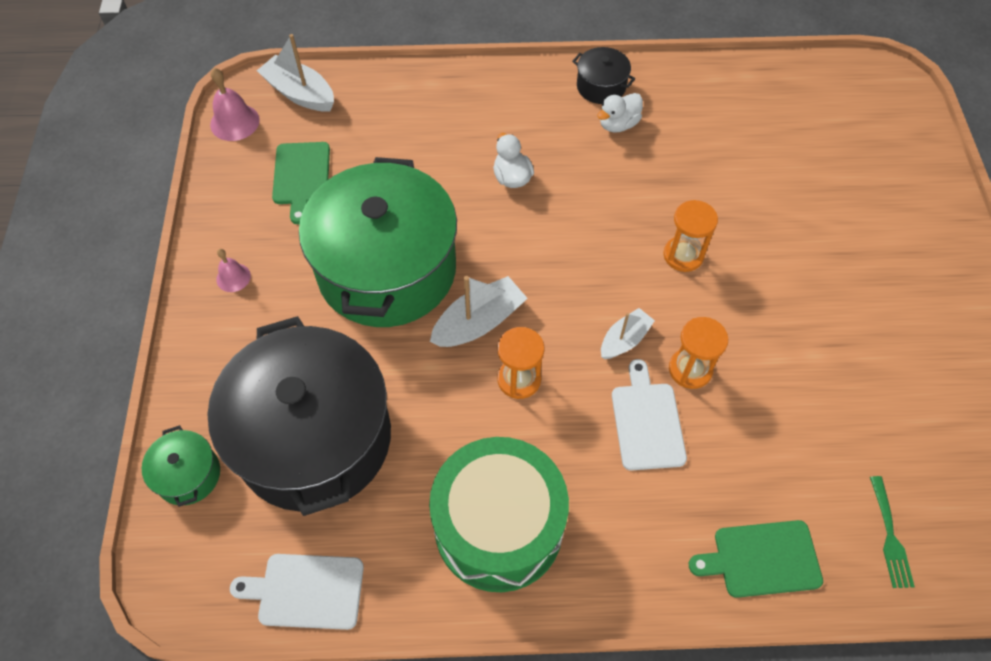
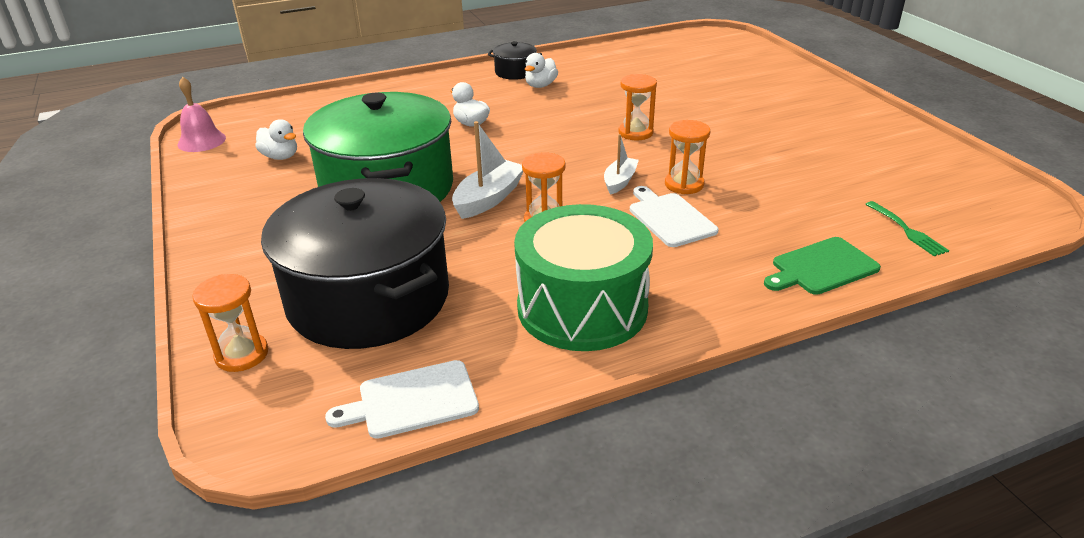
camera: 20 degrees left, 25 degrees down
(188, 475) = (242, 354): green pot -> orange hourglass
(233, 277) = (237, 222): pink bell -> none
(300, 93) = (258, 117): white boat -> none
(301, 177) = (280, 157): green cutting board -> white duck

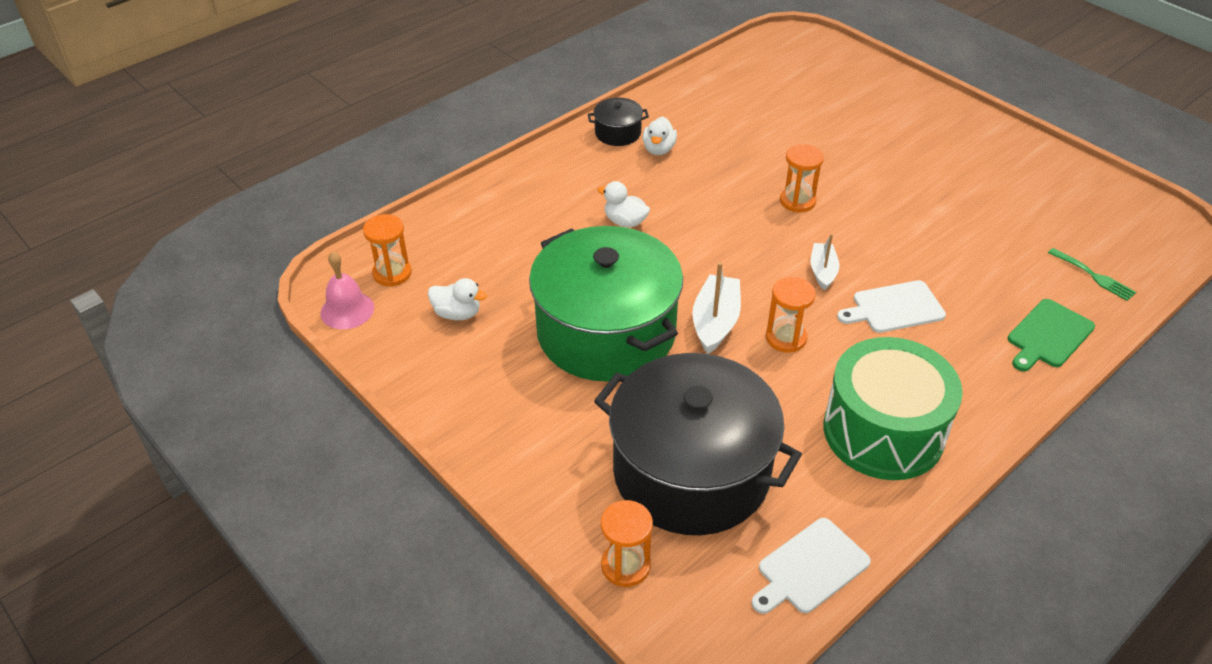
camera: 20 degrees left, 10 degrees up
(670, 218) = (894, 308): white cutting board -> white cutting board turned 60 degrees counterclockwise
(684, 184) = (882, 262): orange hourglass -> orange hourglass (392, 273)

